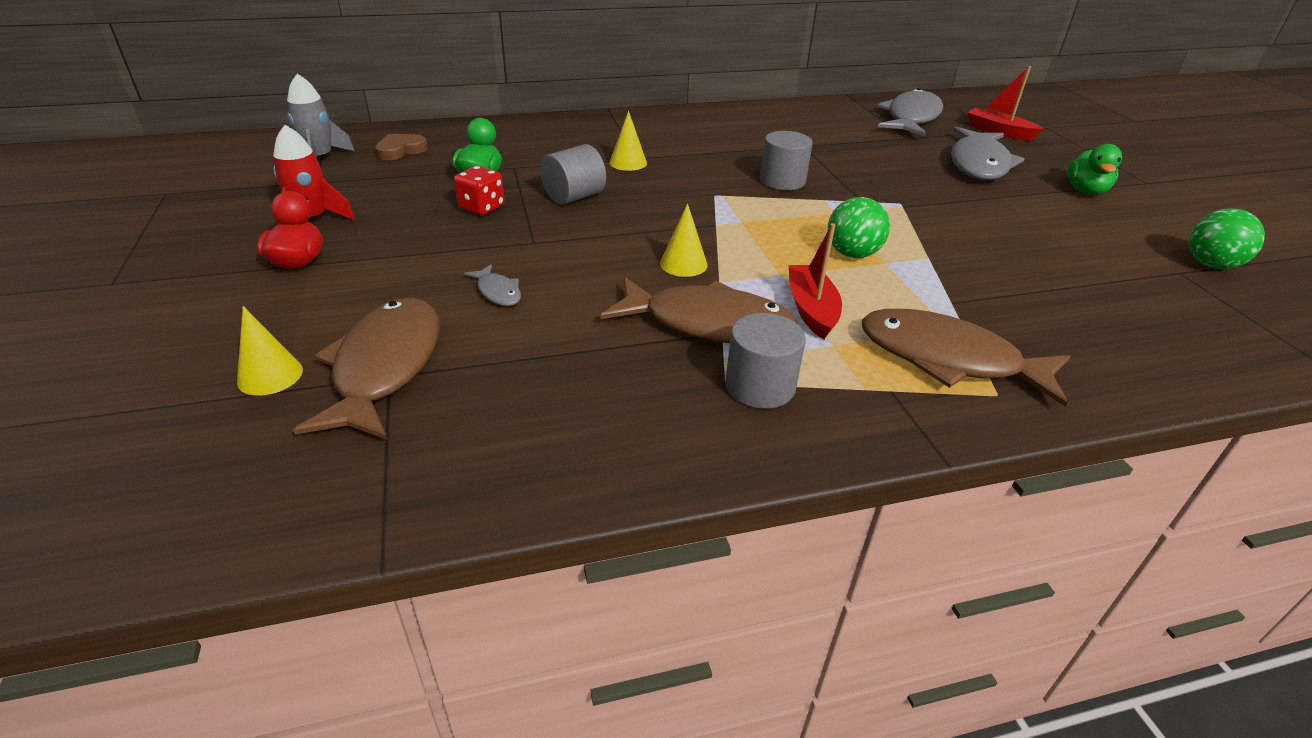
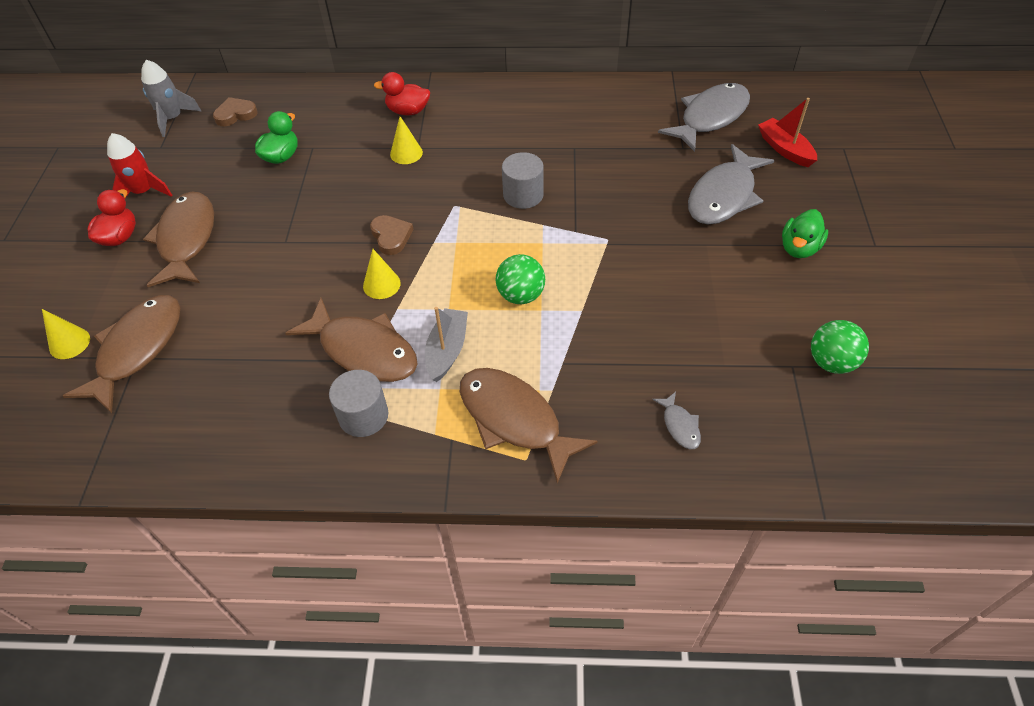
camera: 20 degrees right, 15 degrees up
(397, 254) = (186, 239): none -> brown fish
(481, 207) = (266, 195): red dice -> none
(498, 292) = (236, 291): grey fish -> grey fish (680, 425)
(574, 197) = (340, 192): grey cylinder -> none
(605, 134) = (408, 111): none -> red duck
(663, 225) = (391, 236): none -> brown heart
(811, 309) = (447, 350): red boat -> grey boat

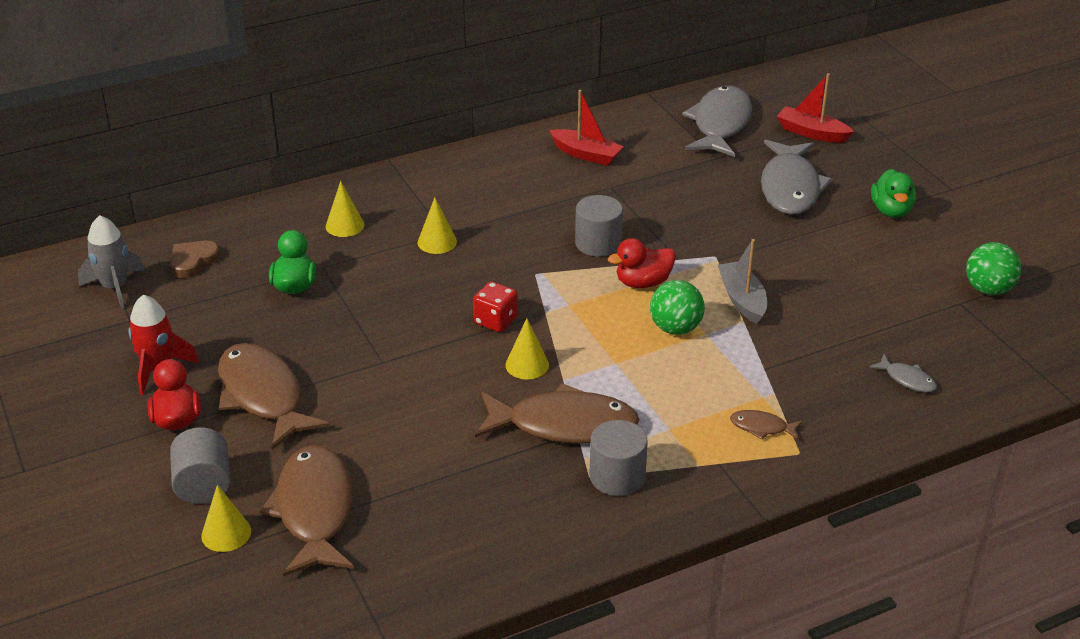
camera: 30 degrees left, 15 degrees down
(90, 297) = (204, 485): none -> grey cylinder
(355, 118) = (345, 225): none -> yellow cone
(391, 236) = (495, 321): brown heart -> red dice
(408, 111) = (399, 202): red duck -> red duck (643, 283)
(447, 350) = (647, 396): grey boat -> grey boat (742, 300)
(514, 420) = (762, 427): brown fish -> brown fish, size x0.44
(578, 112) = (586, 154): none -> red boat

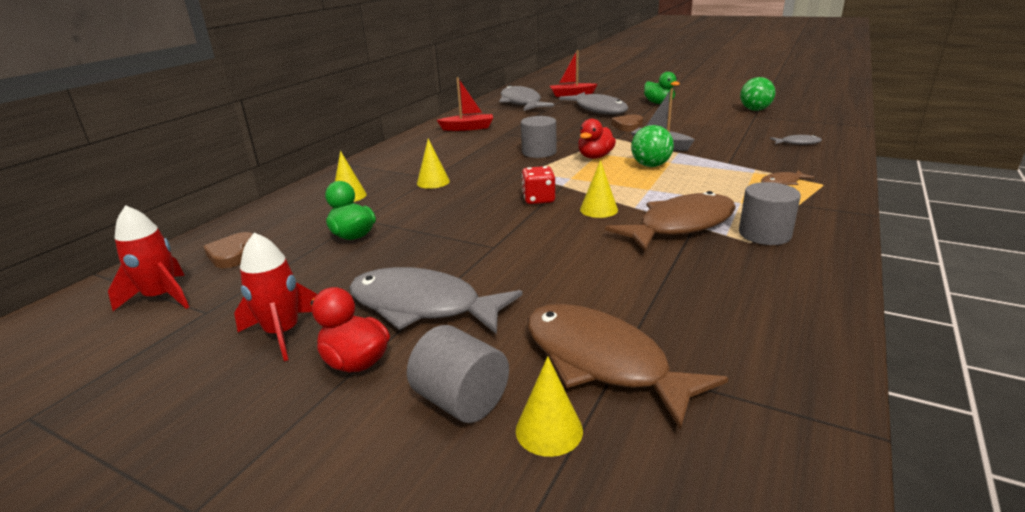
camera: 35 degrees left, 10 degrees down
(115, 287) = (162, 297): grey rocket -> red rocket
(263, 396) = (423, 306): brown fish -> grey fish
(770, 242) = (628, 126): none -> brown heart

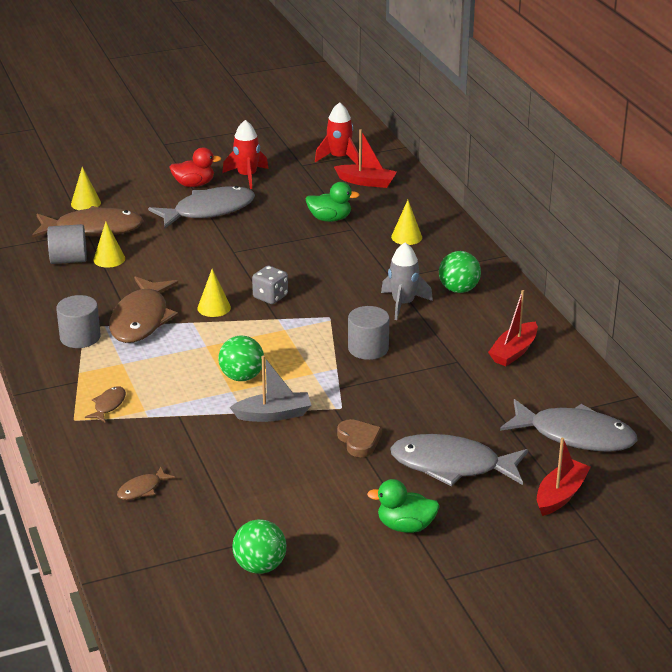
camera: 130 degrees right, 5 degrees up
(232, 254) = (366, 182): brown heart -> red boat
(414, 157) = (458, 289): none -> green ball
(433, 182) = (379, 275): yellow cone -> yellow cone (109, 259)
(461, 401) = (130, 195): grey cylinder -> grey cylinder (68, 260)
(463, 163) = (403, 304): none -> grey rocket
(538, 199) = (270, 297): red dice -> grey dice
(595, 157) = (307, 366): red duck -> none
(797, 143) = (142, 489): grey fish -> brown fish

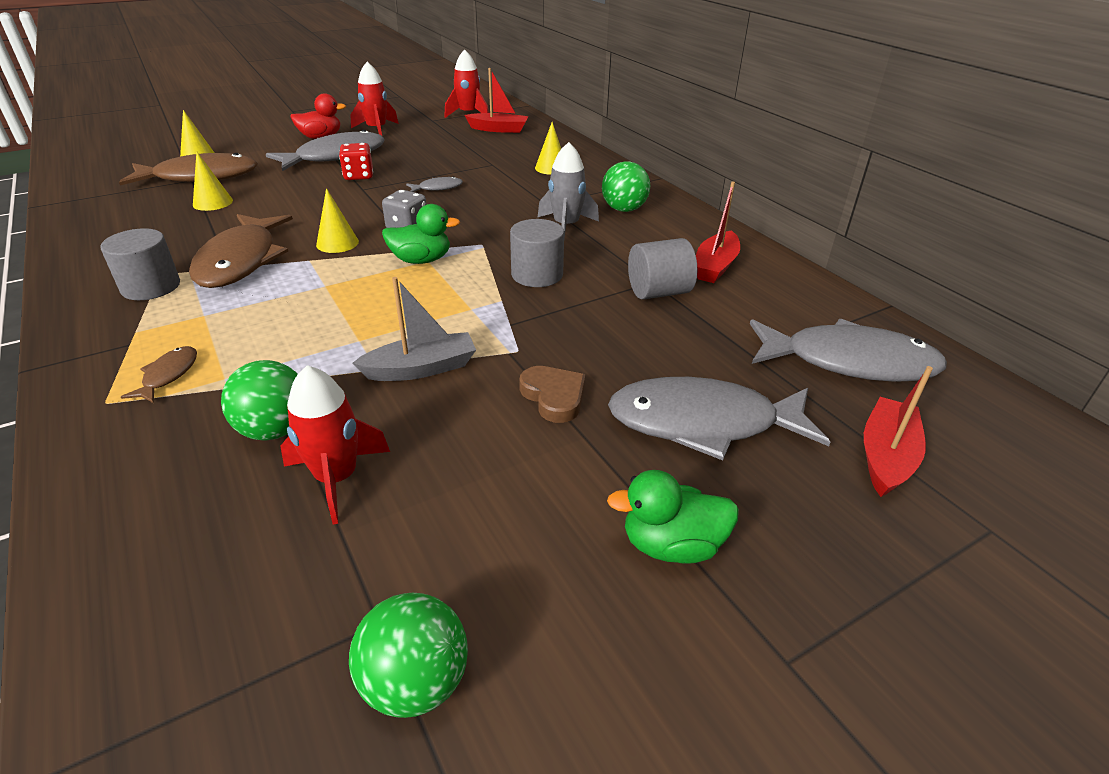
camera: 10 degrees left, 5 degrees up
(68, 260) = (161, 206): grey cylinder -> grey cylinder (658, 292)
(142, 489) = (194, 520): brown fish -> none
(219, 475) = (337, 478): none -> red rocket
(230, 236) = (358, 176): none -> red dice
(242, 377) = (373, 320): green ball -> green ball (275, 430)
(299, 255) = (437, 188): none -> grey fish
(330, 219) = (467, 157): green duck -> green duck (421, 260)

